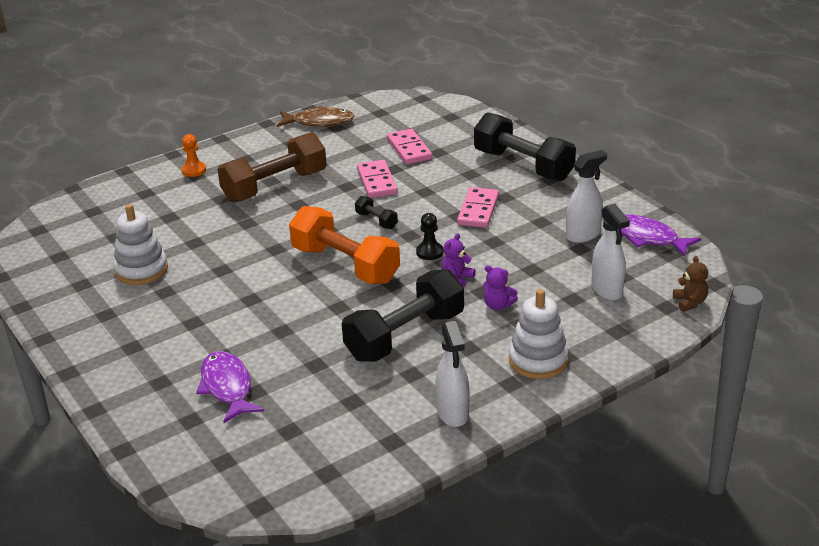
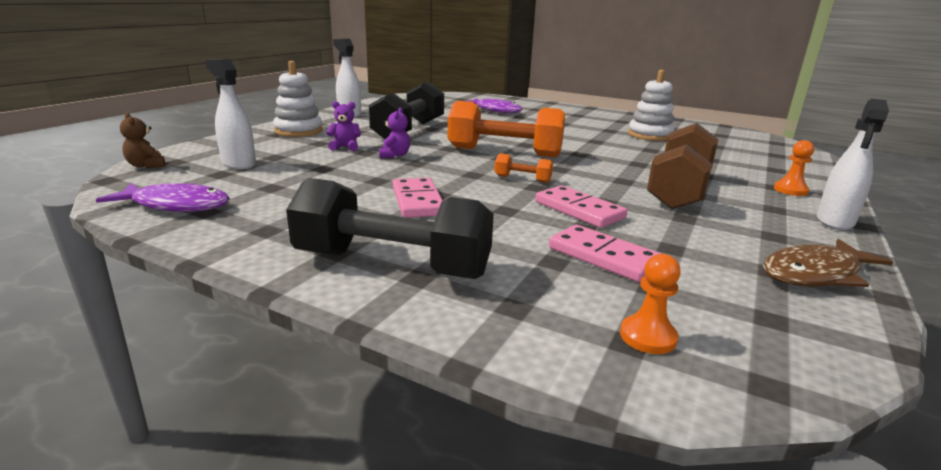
camera: 150 degrees right, 10 degrees down
(376, 220) = (522, 179): black dumbbell -> orange dumbbell
(429, 252) = (438, 166): black pawn -> none
(440, 116) = (648, 337): none -> orange pawn
(583, 235) = (268, 197): white spray bottle -> white spray bottle (834, 221)

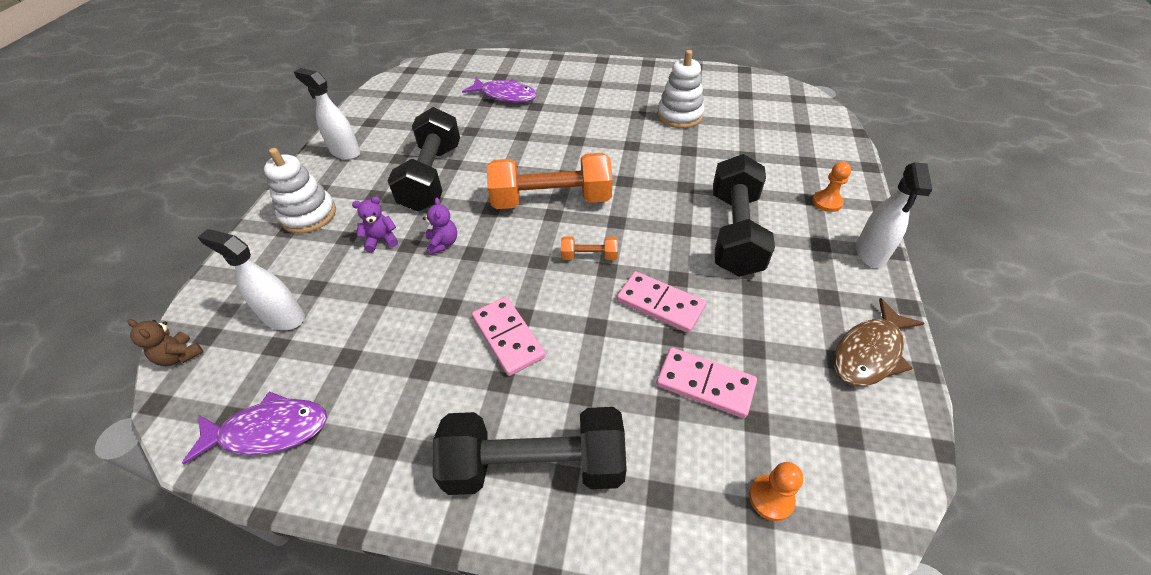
camera: 15 degrees left, 25 degrees up
(678, 190) = (734, 232): brown dumbbell -> black dumbbell

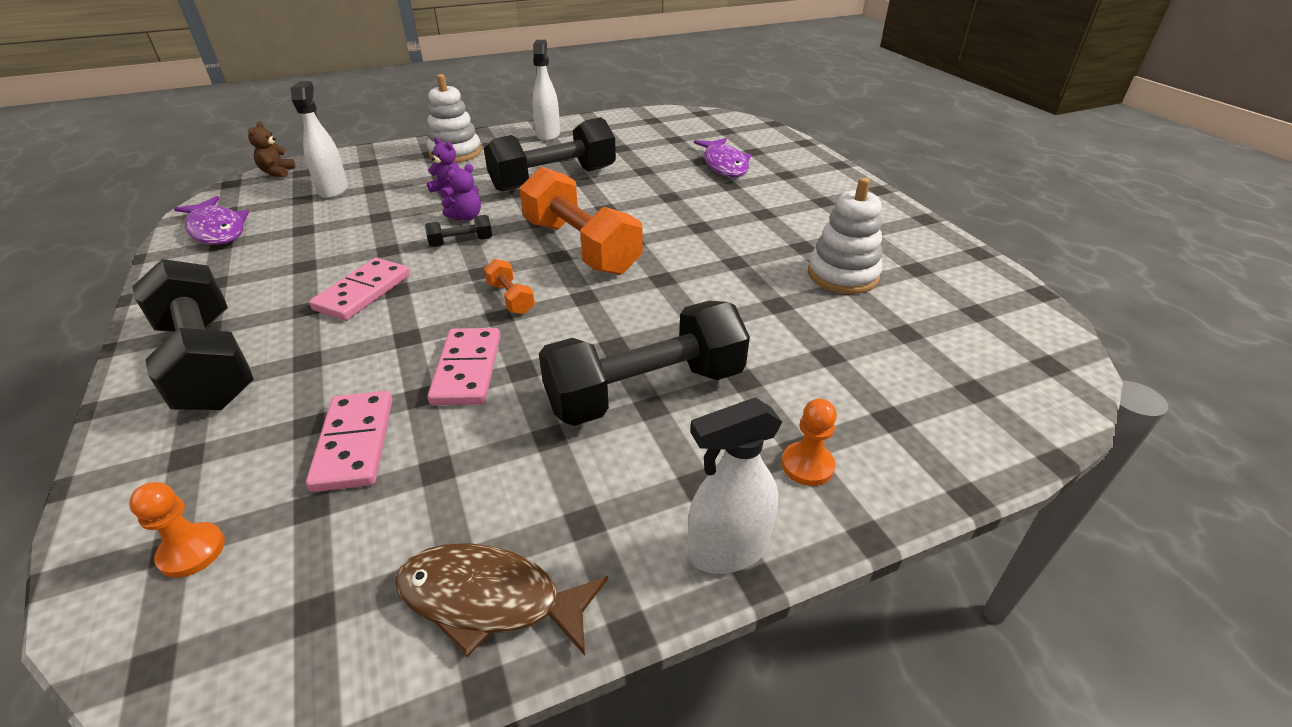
camera: 55 degrees right, 10 degrees down
(482, 258) = (461, 242): none -> black dumbbell

